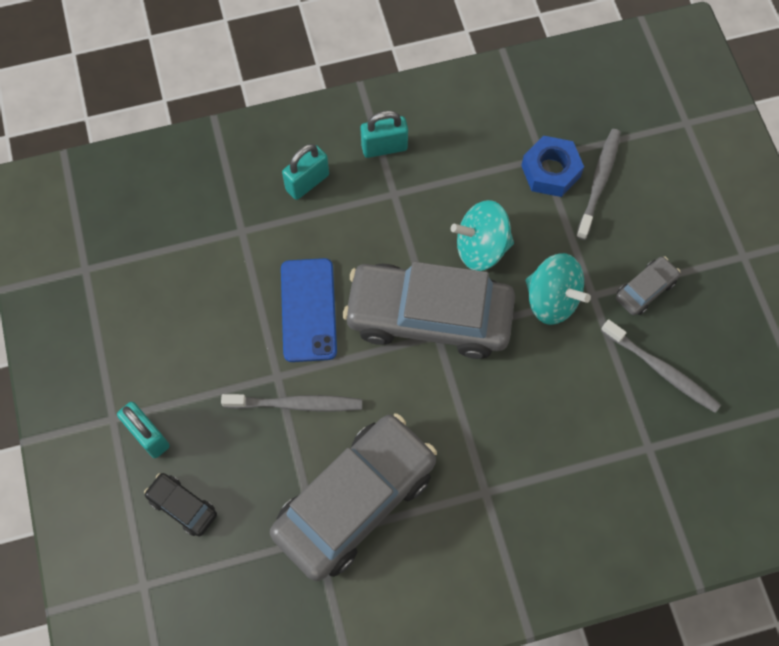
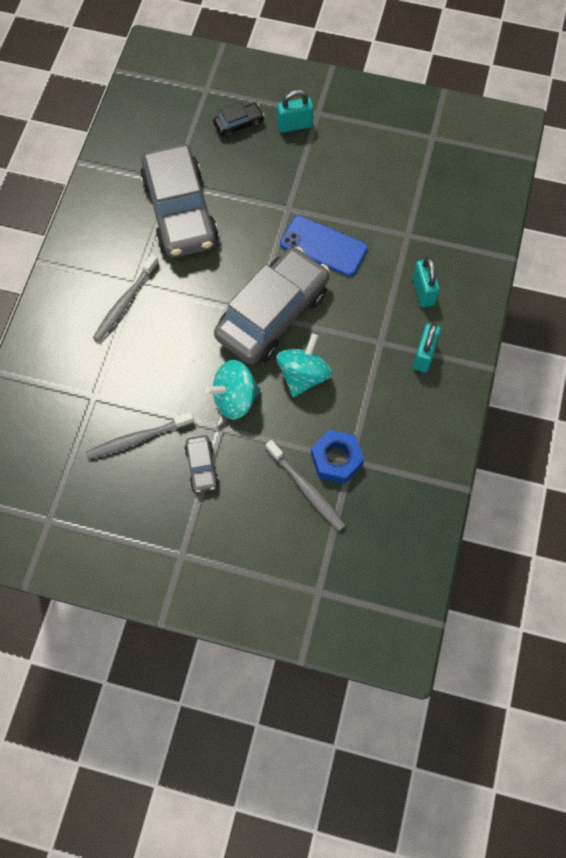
camera: 120 degrees right, 0 degrees up
(296, 404) = (262, 209): grey toothbrush -> grey toothbrush (125, 302)

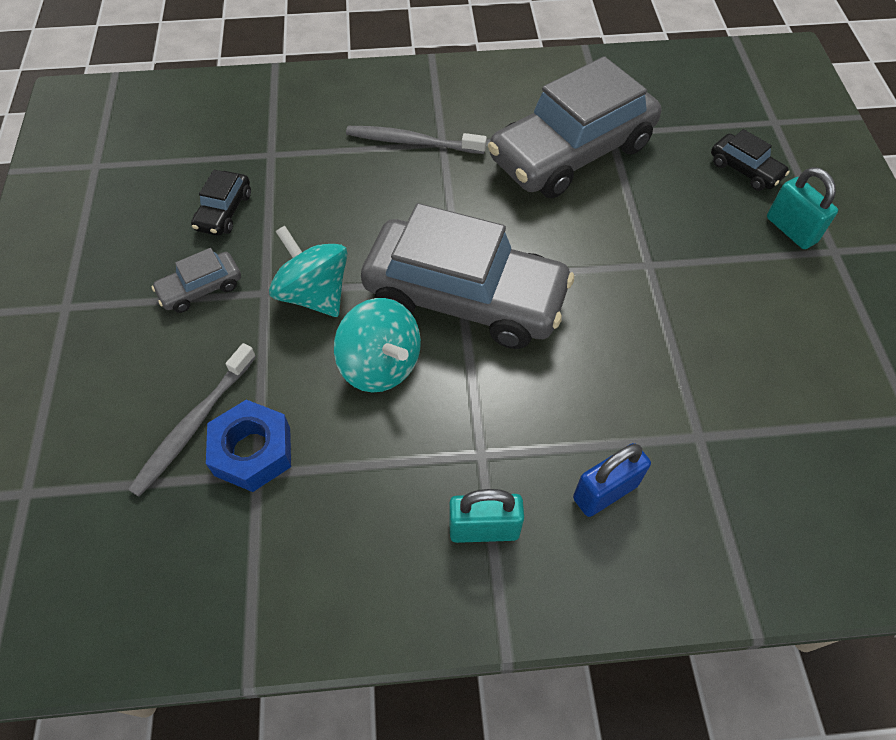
camera: 70 degrees right, 10 degrees down
(137, 438) = (224, 211): grey toothbrush -> black car
(303, 375) = (380, 365): turquoise spinning top -> turquoise spinning top turned 45 degrees clockwise
(323, 246) = (610, 325): blue phone -> none
(423, 291) = (605, 492): turquoise padlock -> blue padlock

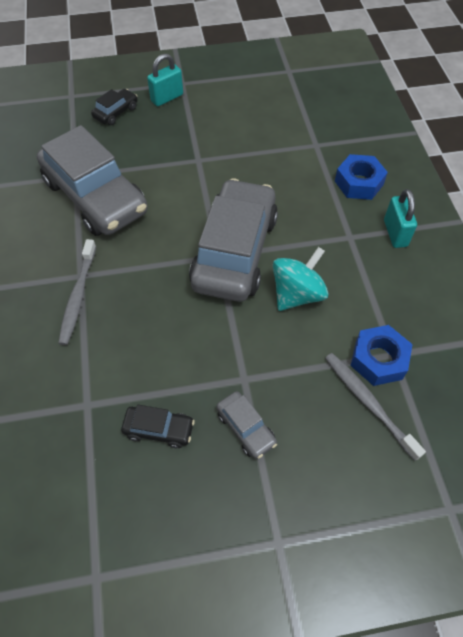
camera: 95 degrees left, 0 degrees up
(193, 425) = (368, 402): grey toothbrush -> grey toothbrush turned 150 degrees counterclockwise
(314, 294) = (242, 343): turquoise spinning top -> none
(605, 492) = (359, 183): blue padlock -> blue nut

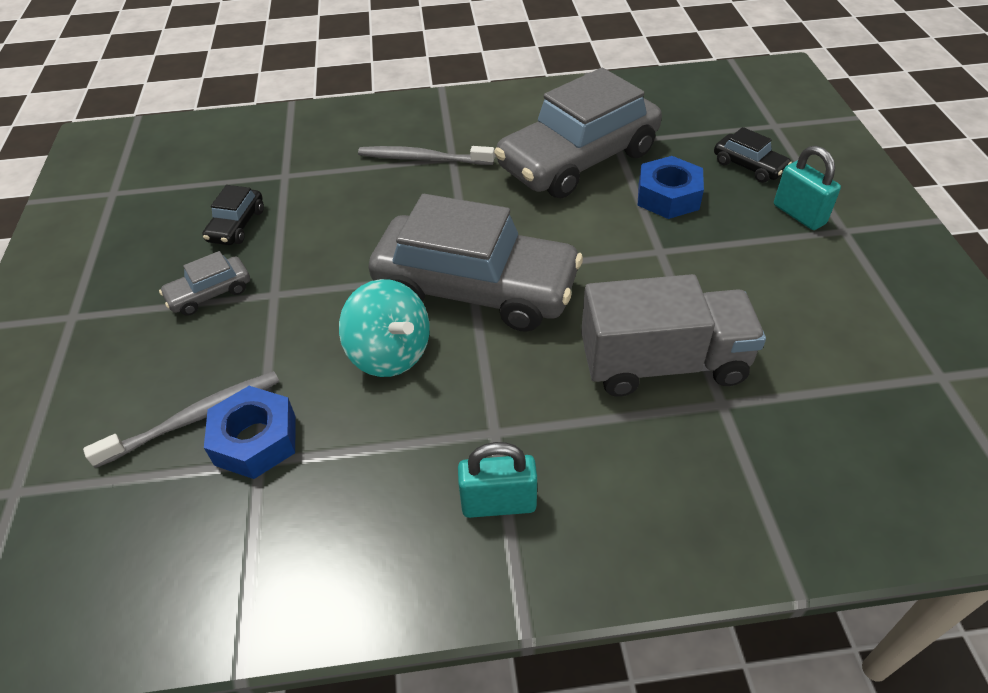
camera: 95 degrees right, 10 degrees down
(291, 164) = (663, 363): none -> grey truck
(359, 183) = (626, 461): blue nut -> blue nut (668, 196)

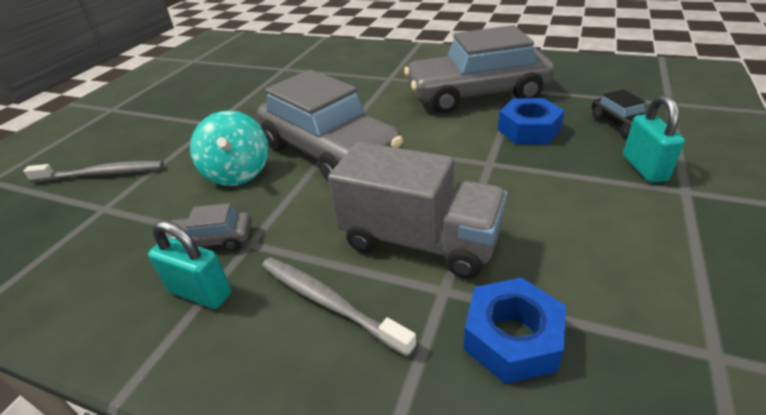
camera: 30 degrees right, 10 degrees down
(210, 293) = (182, 115): grey car -> grey car (212, 241)
(237, 225) = (232, 86): black car -> none
(255, 440) = (115, 196): blue nut -> blue nut (512, 338)
(422, 158) = (370, 75): grey toothbrush -> grey toothbrush (328, 302)

